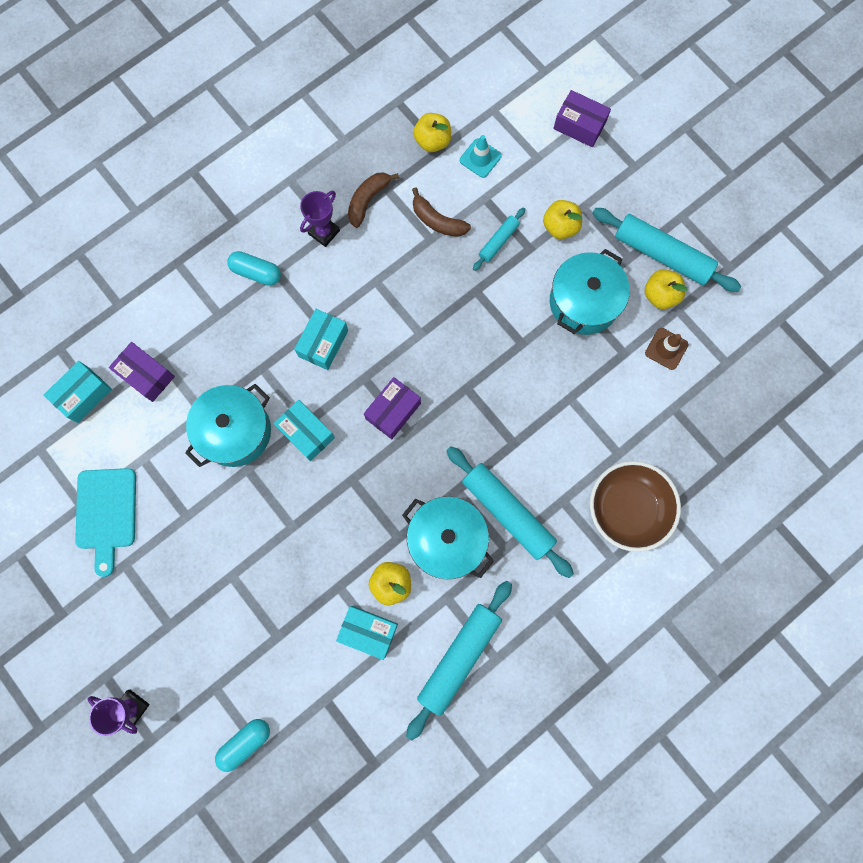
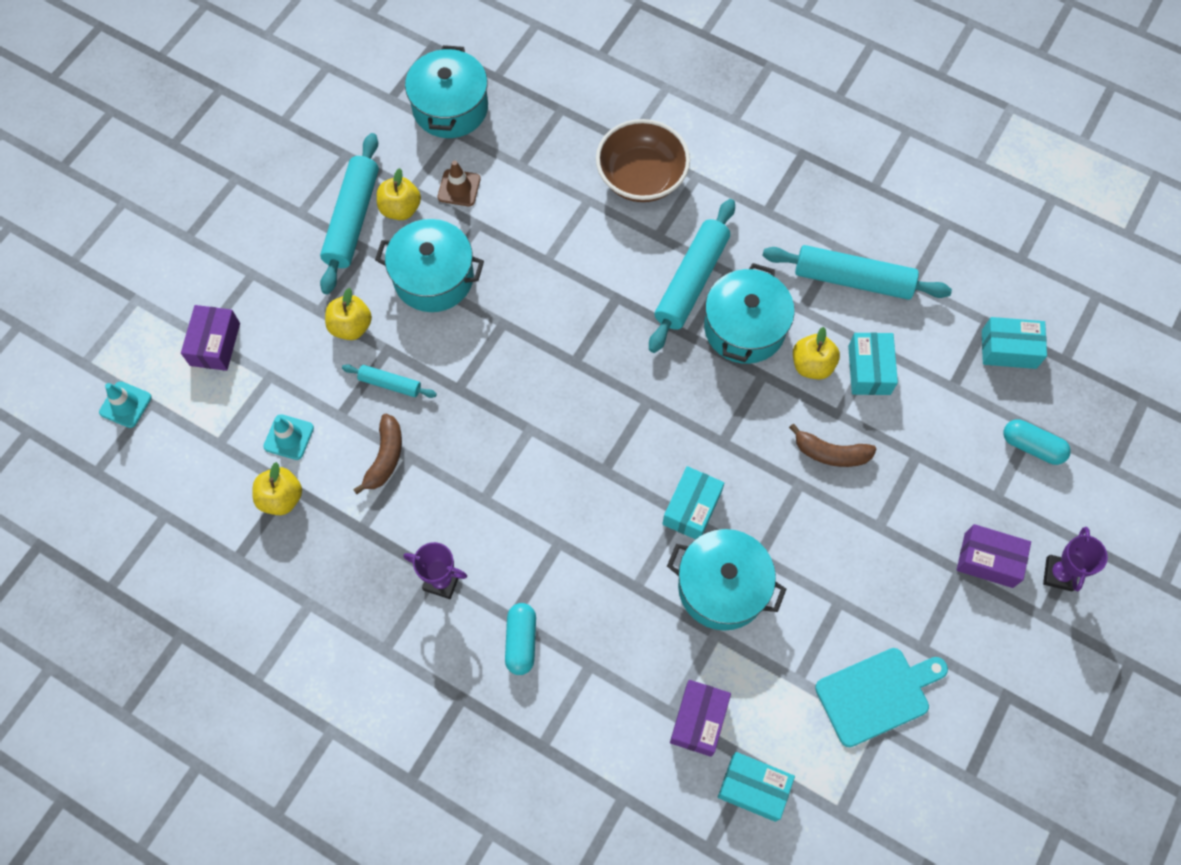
camera: 110 degrees left, 10 degrees down
(323, 343) = (581, 529): turquoise box -> turquoise box (1008, 349)
(368, 200) = (383, 545): brown banana -> brown banana (830, 453)
(393, 411) = (630, 426): purple box -> purple box (988, 560)
(549, 54) = (125, 404): none -> turquoise traffic cone
(754, 367) = (450, 108): none -> turquoise pot

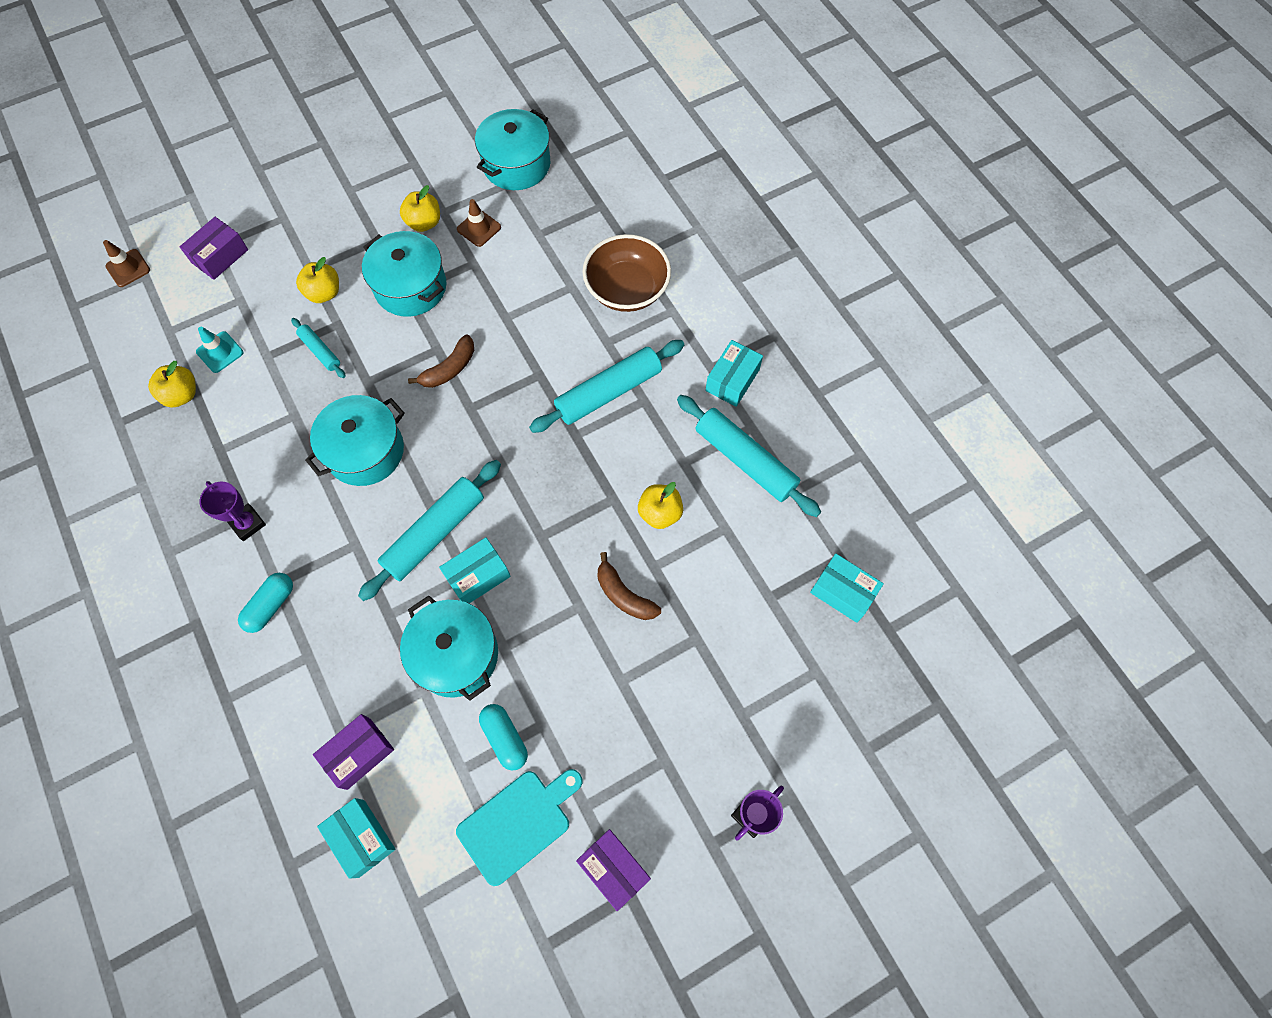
camera: 30 degrees right, 0 degrees up
(125, 404) = (128, 268): turquoise traffic cone -> brown traffic cone
(353, 219) = (383, 213): turquoise rolling pin -> turquoise rolling pin (435, 533)
(385, 458) = (276, 405): brown banana -> brown banana (449, 369)
(744, 328) = (625, 452): turquoise pot -> turquoise pot (365, 451)
(869, 370) = (706, 543): turquoise box -> turquoise box (732, 380)
(877, 694) = (518, 823): turquoise cutting board -> turquoise cutting board turned 45 degrees counterclockwise
(988, 560) = (696, 765): purple box -> purple box (614, 869)
(1032, 446) = (805, 688): turquoise capsule -> turquoise capsule (505, 738)

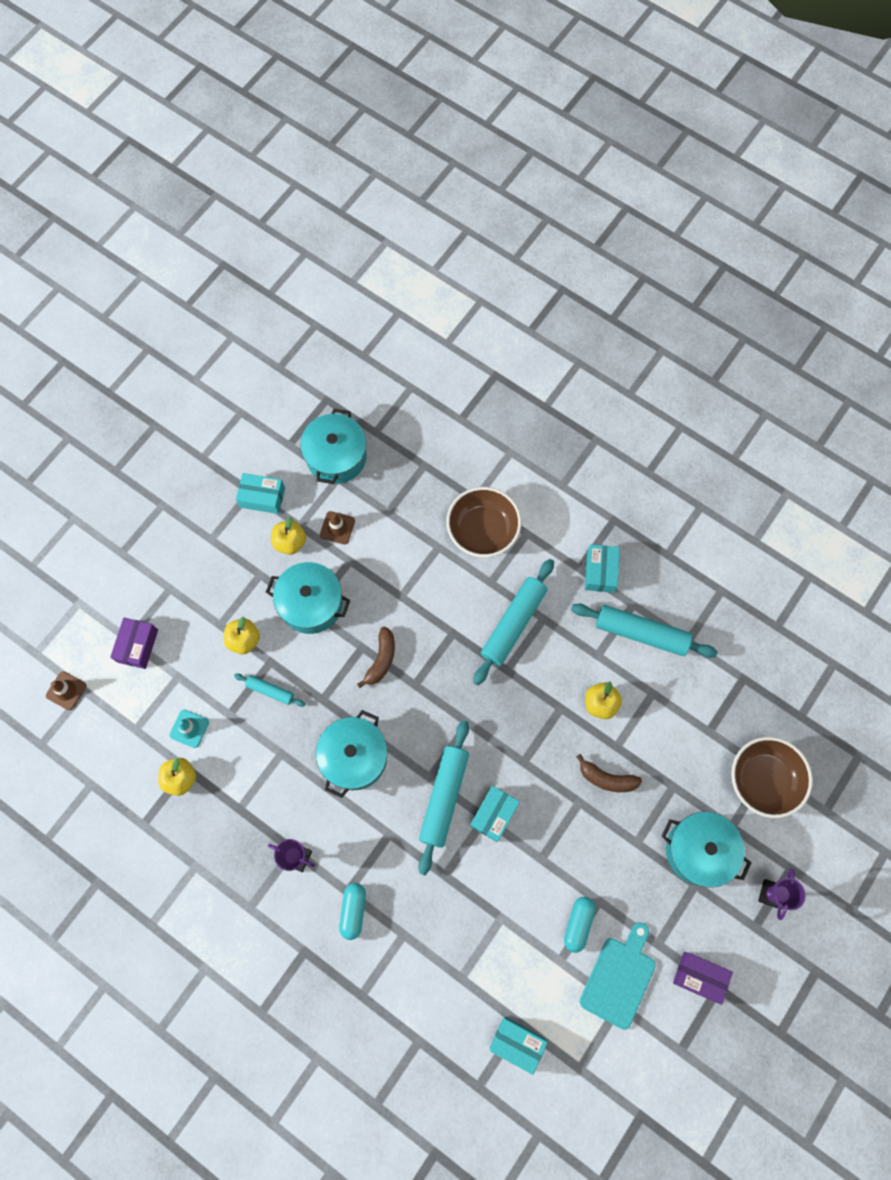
camera: 25 degrees left, 5 degrees up
(359, 753) = (481, 986): purple box -> none
(456, 655) = (510, 881): turquoise pot -> turquoise pot (699, 850)
(505, 738) = (578, 924): turquoise capsule -> turquoise capsule turned 75 degrees clockwise
(807, 679) = (763, 780): none -> brown bowl
(843, 592) = (757, 703): turquoise box -> turquoise box (262, 497)

